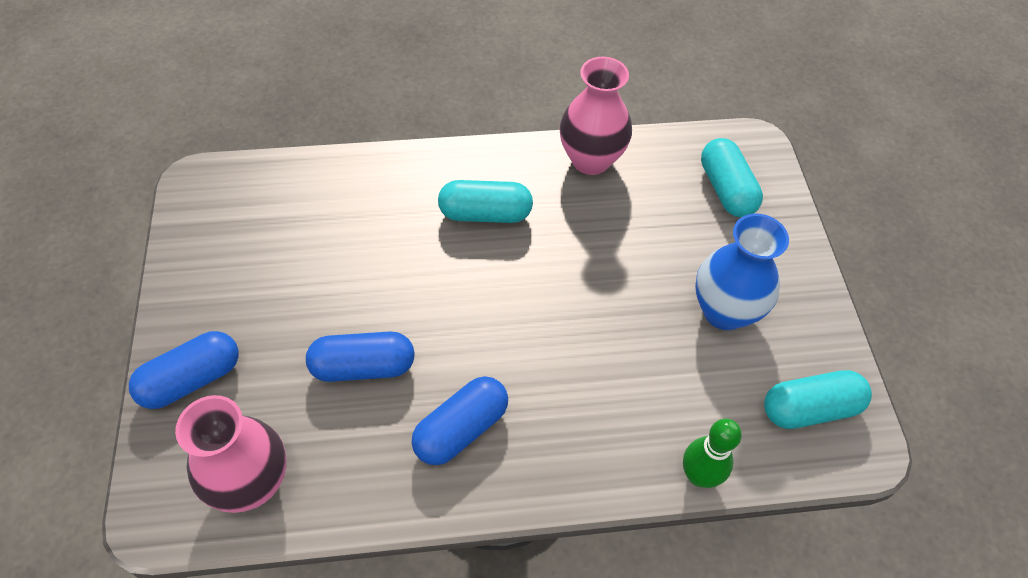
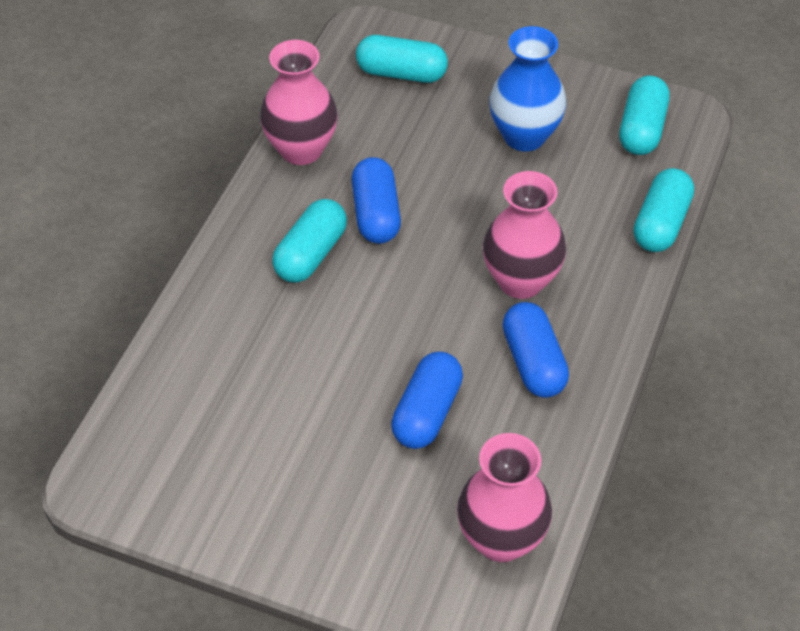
camera: 60 degrees left, 5 degrees down
(192, 379) = (358, 559): blue capsule -> blue capsule (376, 214)
(550, 379) = (521, 281): none -> pink vase
(698, 475) = (661, 224): green bowling pin -> turquoise capsule

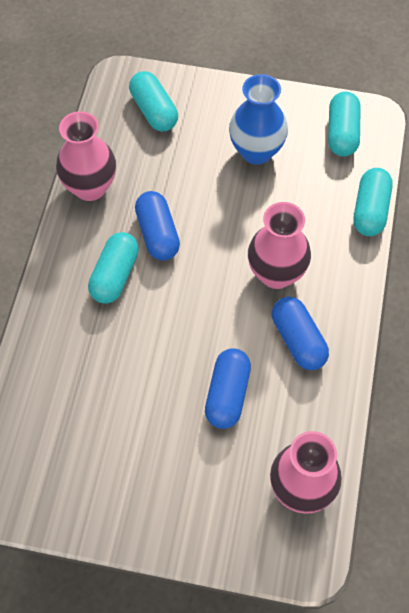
camera: 10 degrees left, 10 degrees up
(401, 73) = (154, 111): turquoise capsule -> turquoise capsule turned 60 degrees clockwise

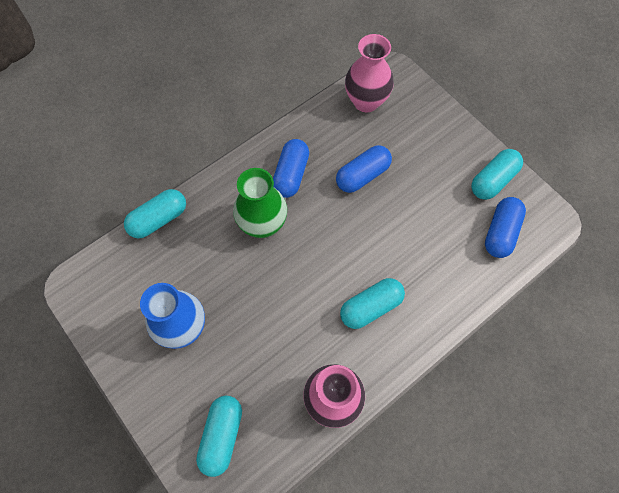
camera: 140 degrees left, 5 degrees up
(157, 234) = (315, 316): blue capsule -> blue capsule (500, 232)
(276, 274) = (263, 224): pink vase -> green vase
(342, 133) = (109, 292): turquoise capsule -> turquoise capsule (493, 180)

